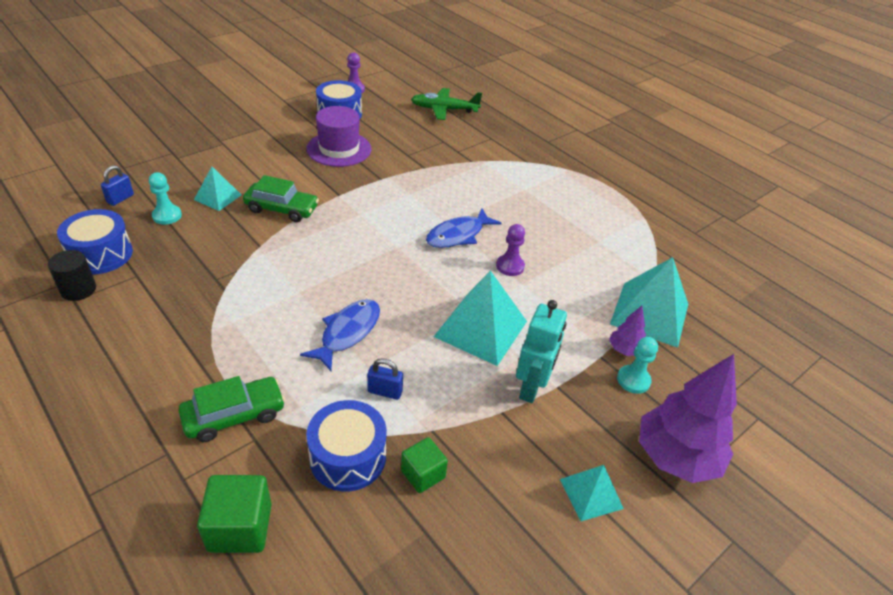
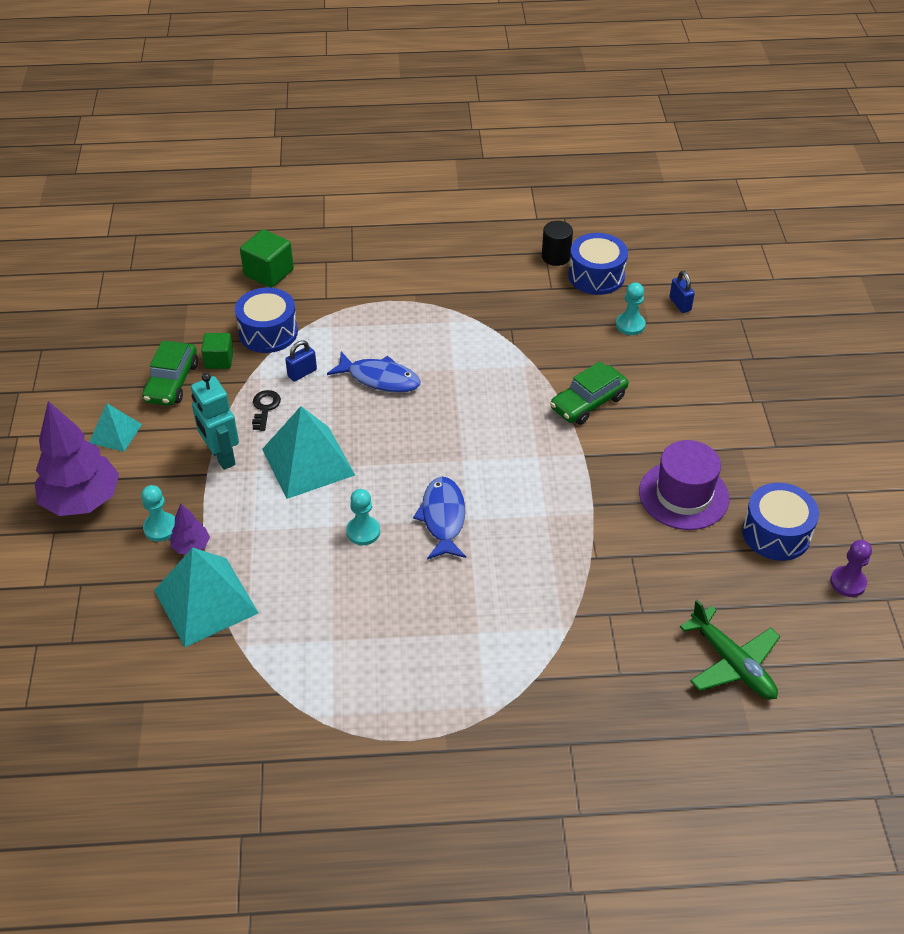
camera: 130 degrees right, 5 degrees up
(217, 197) = (641, 365): turquoise pyramid -> none
(234, 415) = (354, 295): green car -> green car (172, 382)
(347, 333) = (380, 378): blue fish -> blue fish turned 45 degrees counterclockwise
(444, 110) = (732, 663): green plane -> green plane turned 105 degrees clockwise
(451, 393) = (265, 408): none -> black key
(510, 266) = (363, 532): purple pawn -> turquoise pawn

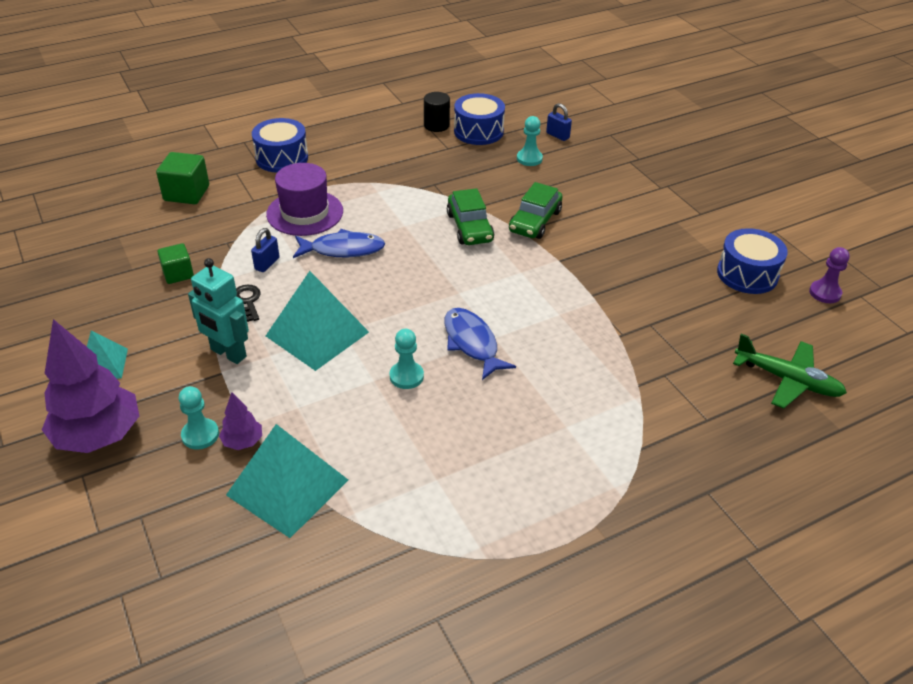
camera: 25 degrees left, 5 degrees down
(172, 382) = (139, 304): green car -> green car (469, 227)
(268, 332) = (214, 240): blue drum -> blue drum (282, 158)
(683, 495) = (658, 267): purple hat -> purple hat (305, 213)

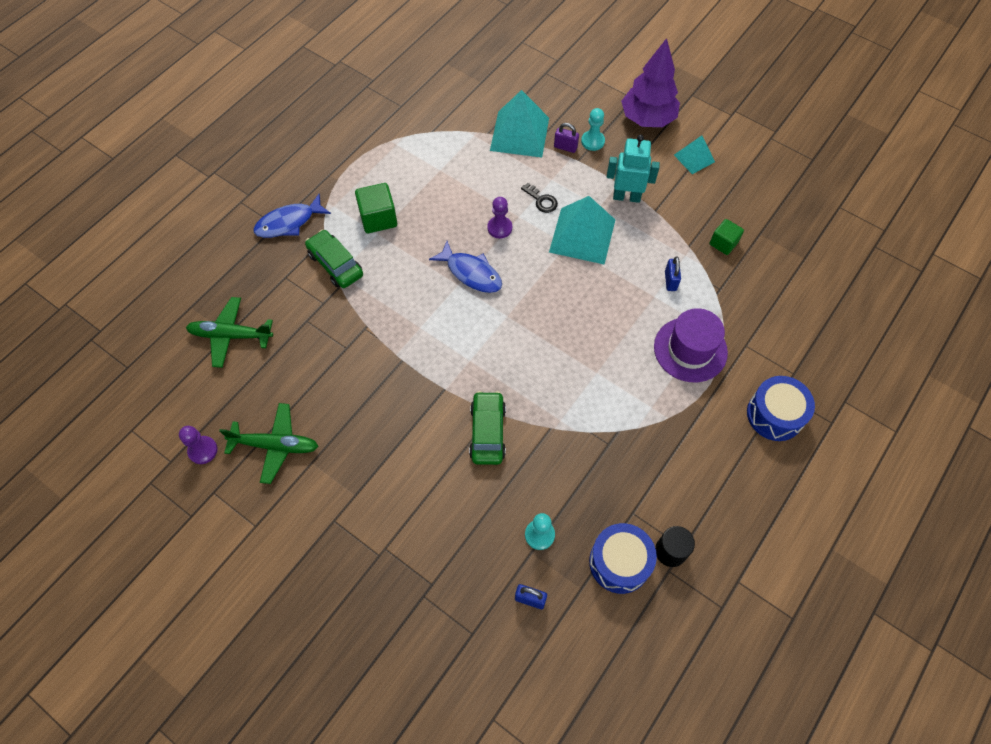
camera: 155 degrees right, 20 degrees up
(186, 193) = (806, 327): green cube -> green cube (378, 218)
(243, 442) = (565, 147): purple tree -> purple padlock
(247, 301) = (652, 241): black key -> black key (541, 200)
(343, 249) = (626, 321): blue fish -> blue fish (289, 222)
(406, 376) = (499, 228): turquoise pawn -> purple pawn
(469, 227) = (540, 396): green car -> green car (335, 264)
(747, 274) = (275, 445): blue drum -> green plane

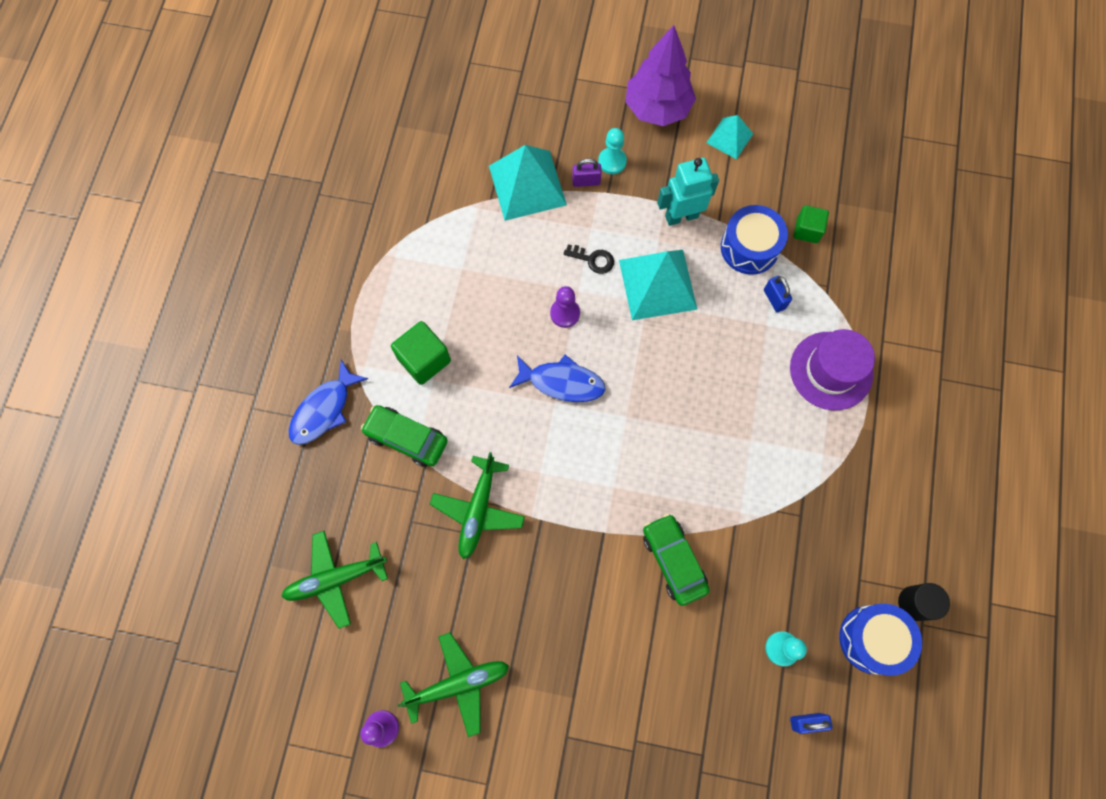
camera: 25 degrees left, 10 degrees up
(359, 333) = (478, 509): none -> green plane
(775, 415) = (945, 406): blue drum -> blue drum (749, 247)

